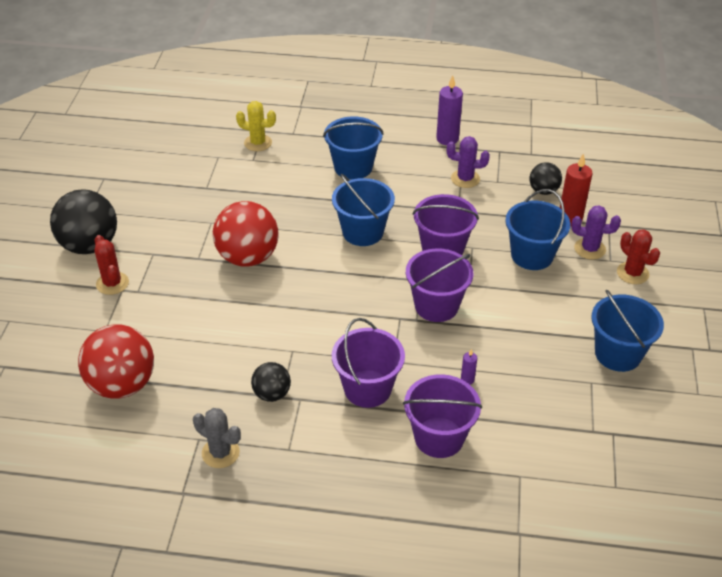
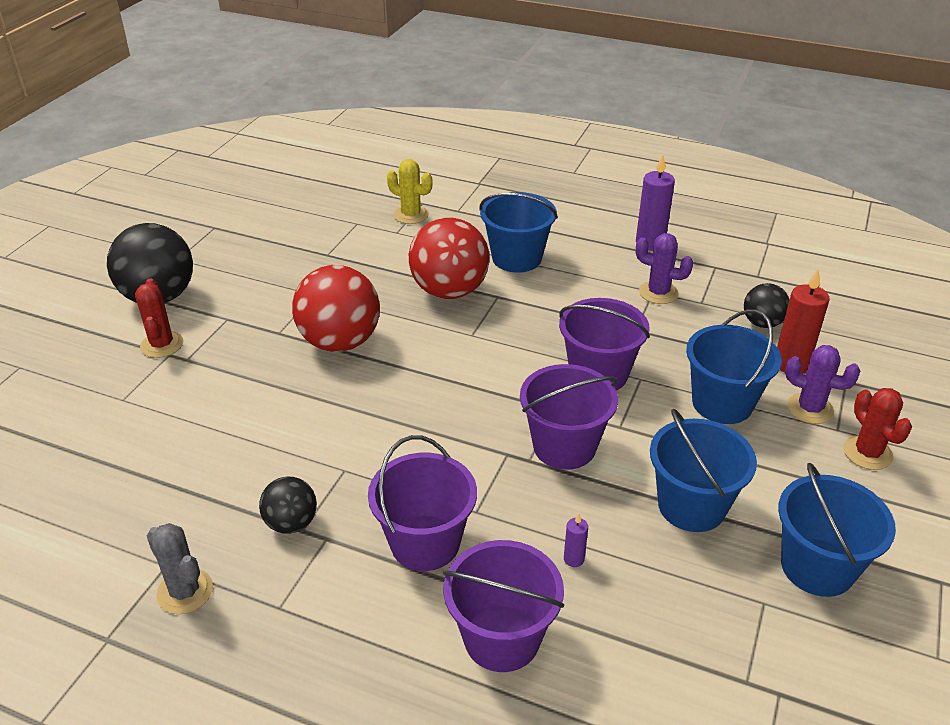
camera: 15 degrees right, 5 degrees down
(122, 384) = (107, 471): red ball -> red ball (449, 291)
(363, 232) = (499, 335): blue bucket -> blue bucket (691, 506)

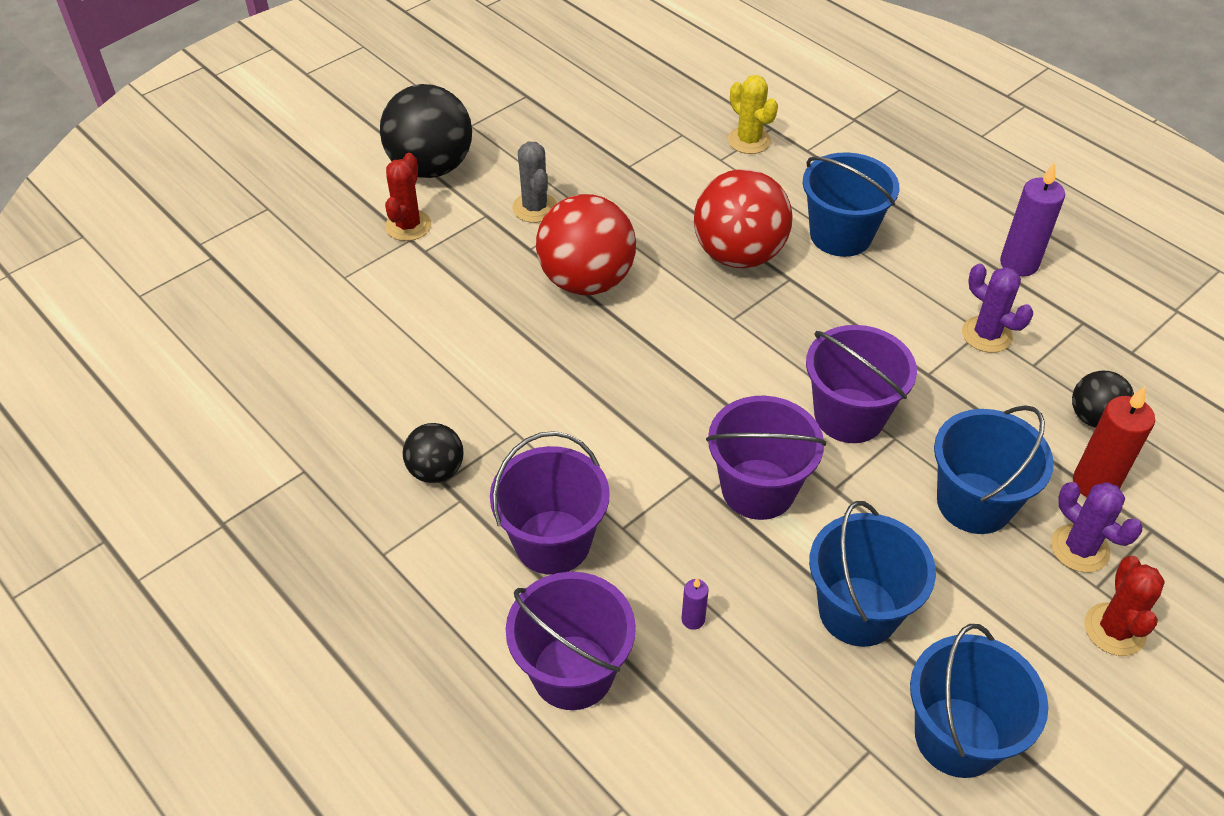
camera: 25 degrees right, 10 degrees up
(185, 591) = (308, 504): grey cactus -> grey cactus (535, 208)

